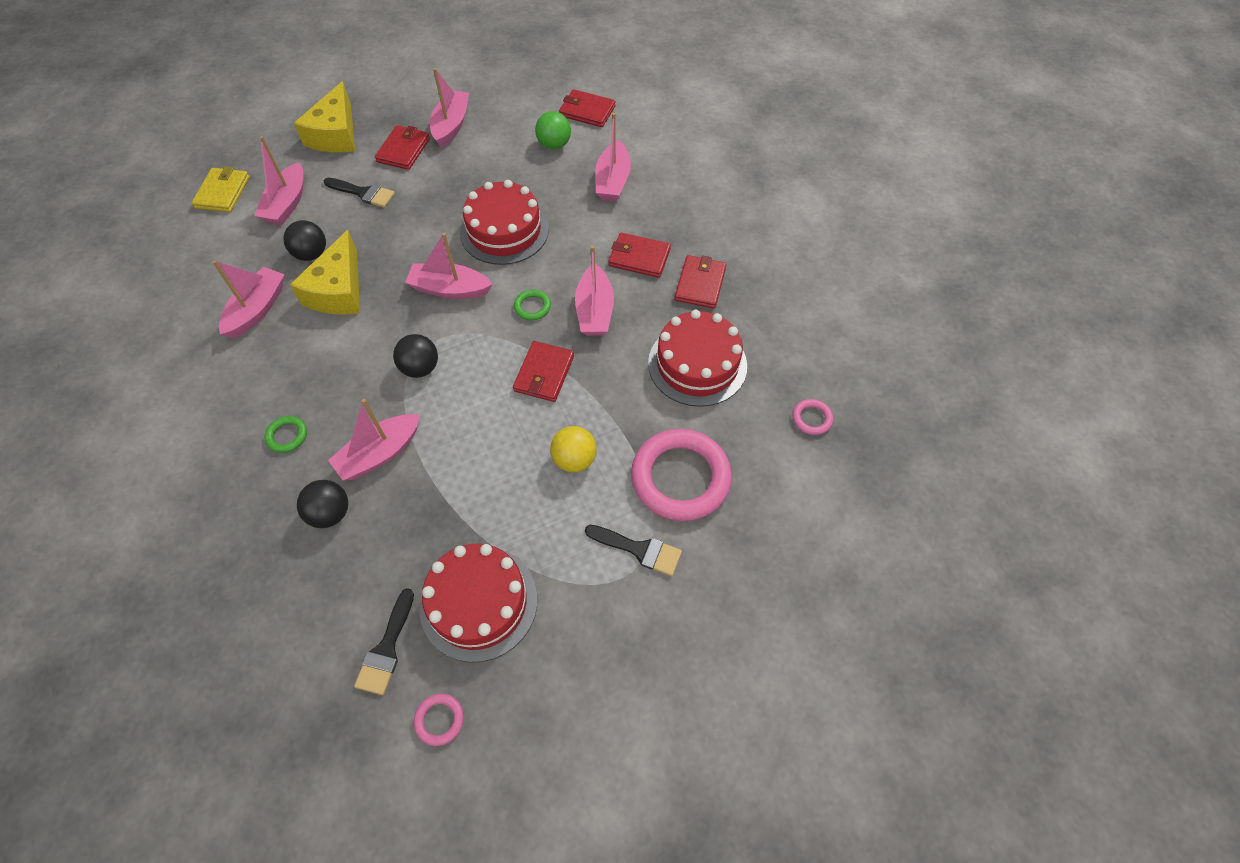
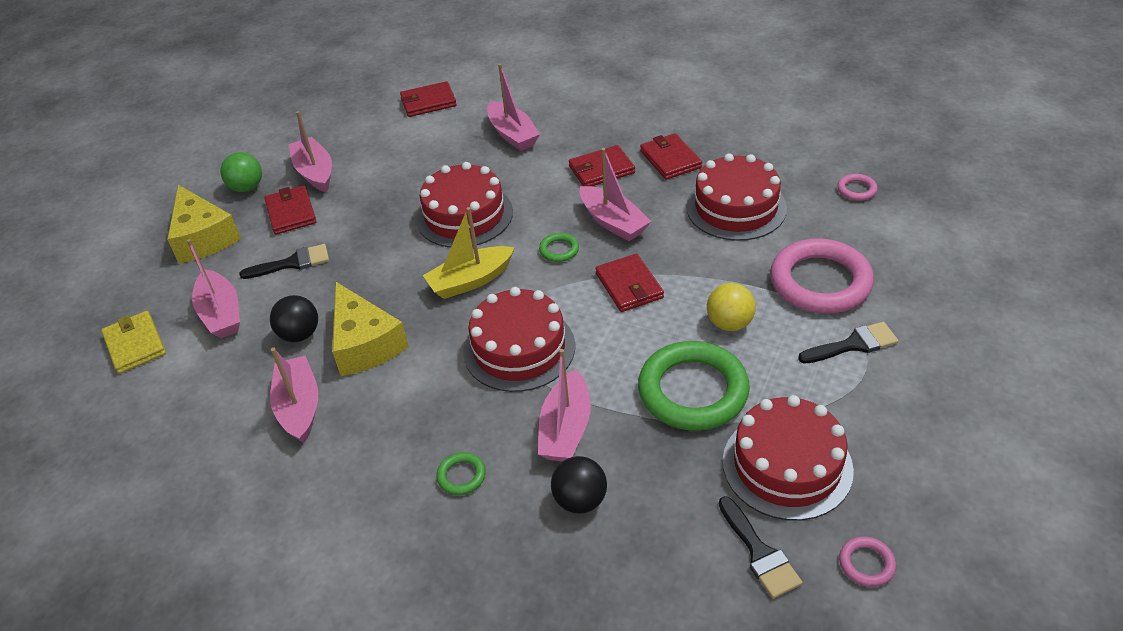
camera: 35 degrees left, 15 degrees down
(420, 368) = (519, 348): black ball -> red cake
(450, 289) = (470, 281): pink boat -> yellow boat
(487, 493) = (693, 391): none -> green ring
(554, 145) = (429, 137): green ball -> green ball (247, 187)

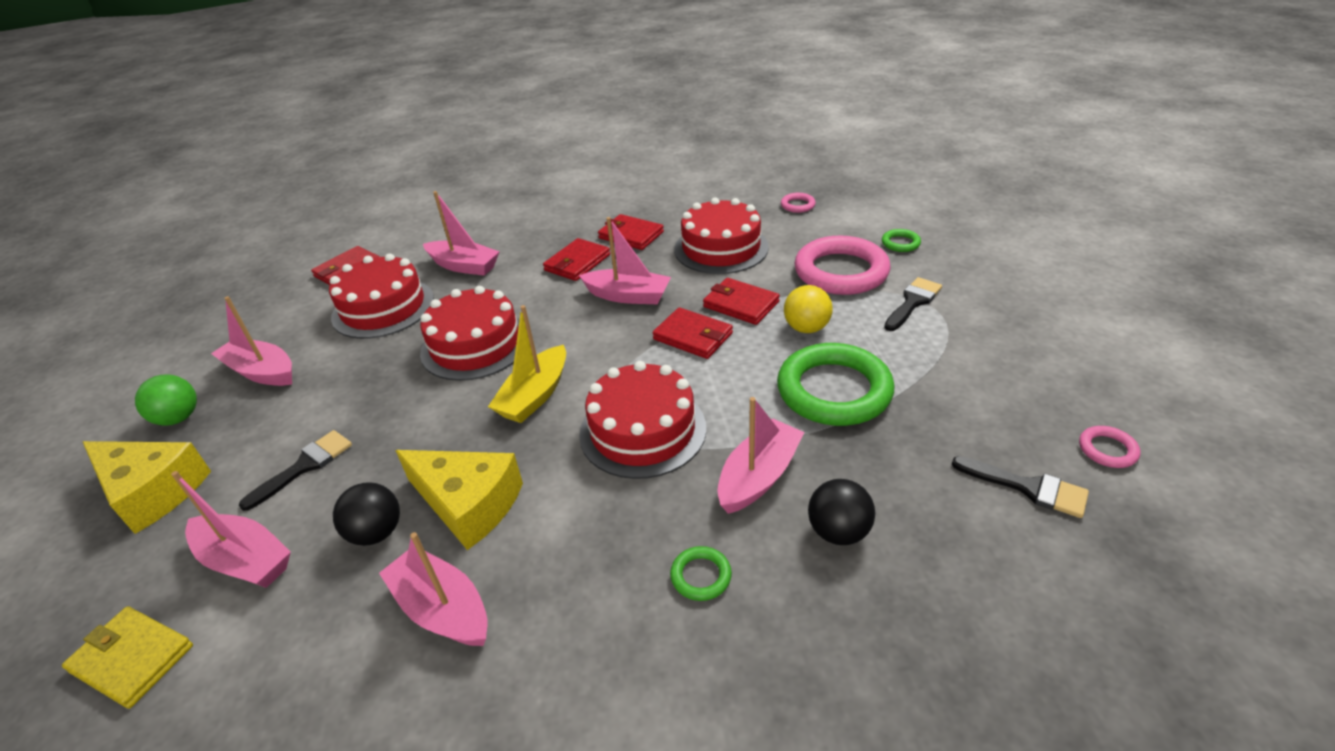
camera: 35 degrees left, 5 degrees down
(291, 213) = (261, 419): red wallet -> red wallet (740, 304)
(559, 250) = (599, 335): green ring -> green ring (900, 243)
(566, 429) = (758, 476): pink boat -> pink boat turned 120 degrees counterclockwise
(787, 465) = (968, 409): red cake -> red cake (383, 308)

